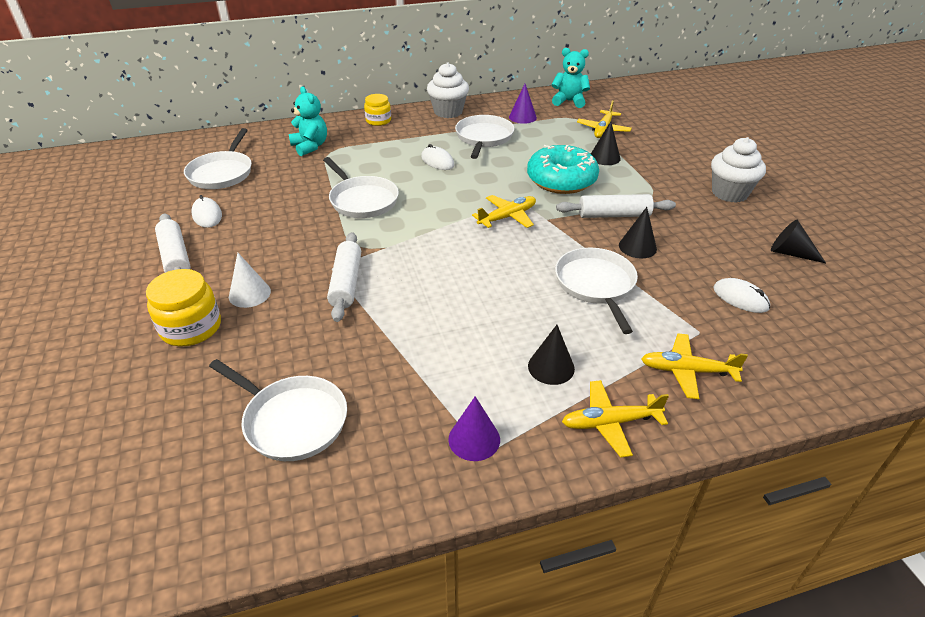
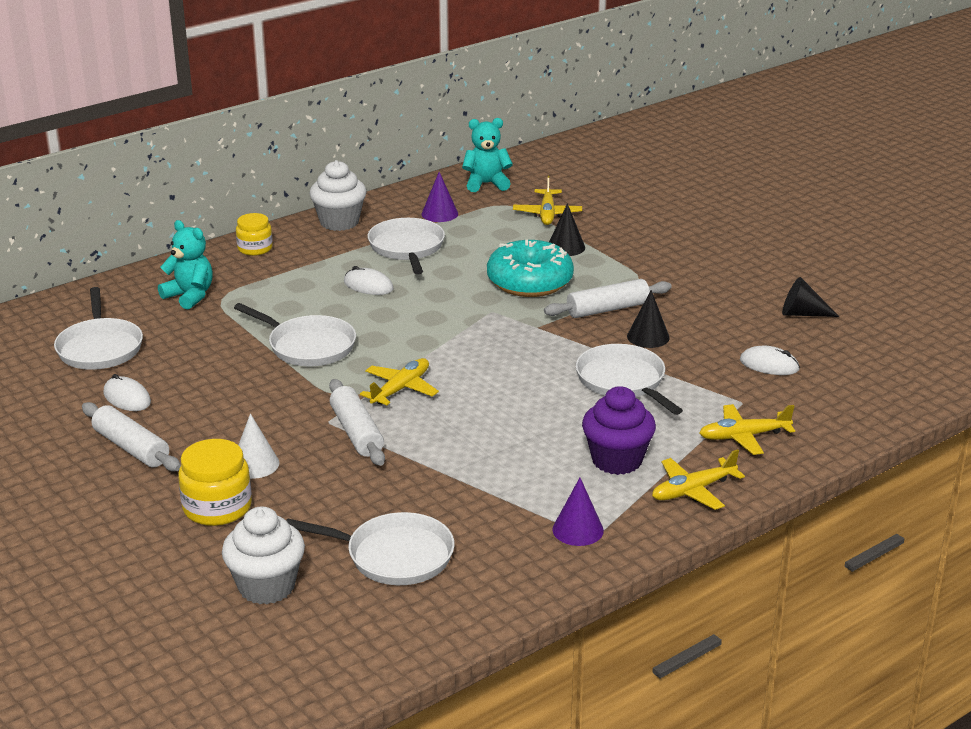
camera: 20 degrees left, 10 degrees down
(507, 217) = (491, 333): yellow plane -> yellow plane (400, 389)
(551, 367) = (617, 460): black cone -> purple cupcake
(729, 193) = (720, 263): white cupcake -> white cupcake (266, 586)

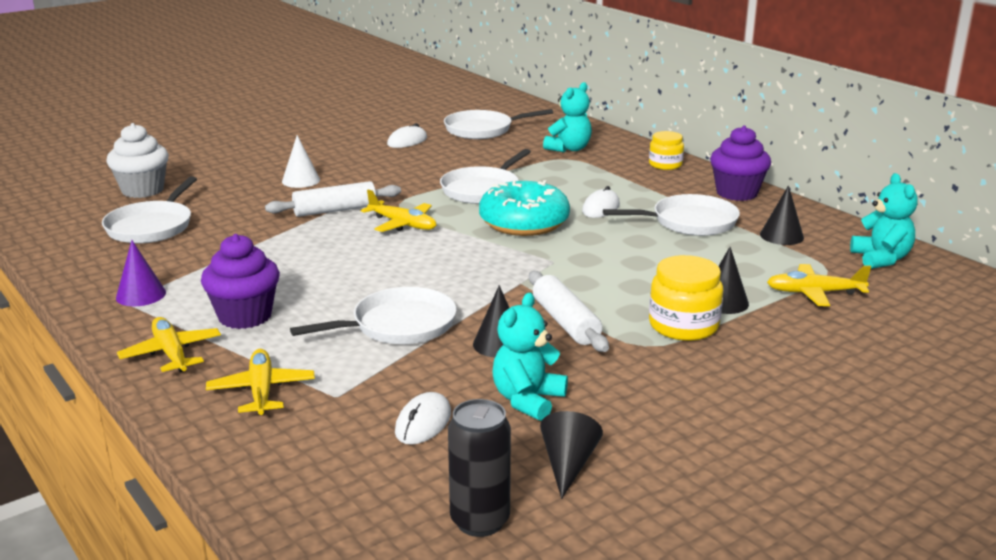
camera: 90 degrees right, 5 degrees down
(131, 448) = (337, 146): white rolling pin -> none
(217, 507) = (248, 173): yellow jar -> yellow jar (683, 326)
(339, 222) = (737, 193): white cupcake -> purple cupcake
(439, 214) = (781, 236): purple cone -> black cone
(529, 282) = (626, 280): turquoise donut -> turquoise donut (524, 223)
(728, 326) = (527, 400): none -> turquoise teddy bear
(871, 342) = (480, 521): none -> black can

